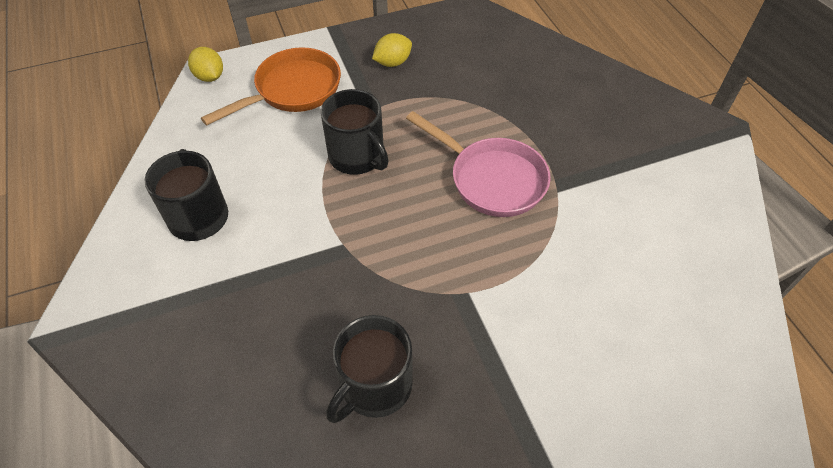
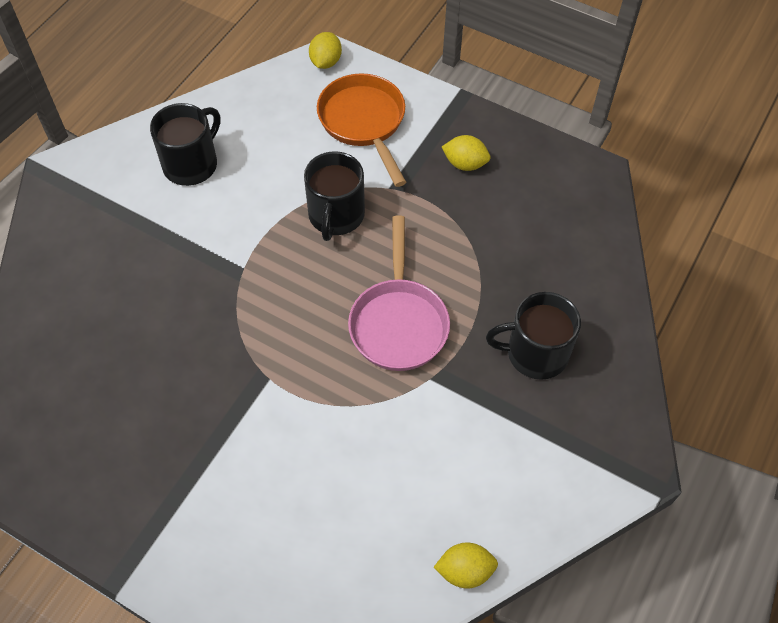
camera: 50 degrees right, 5 degrees up
(292, 90) = (364, 123): orange pan -> orange pan turned 120 degrees counterclockwise
(375, 386) = (143, 372): black mug -> black mug (535, 353)
(740, 272) = (465, 571): none -> yellow lemon

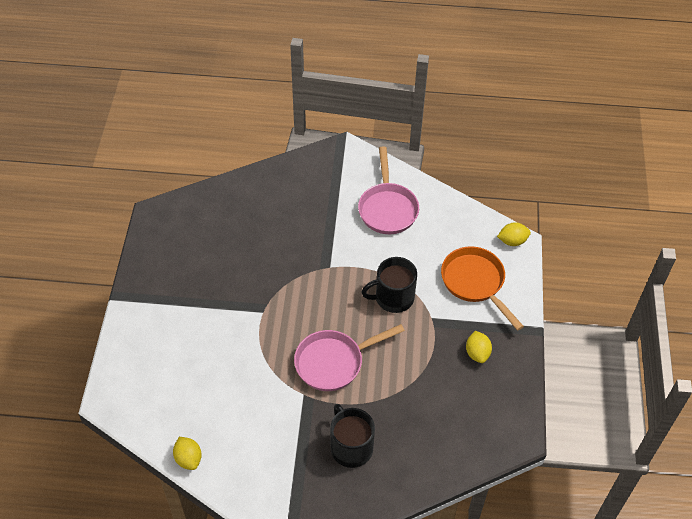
camera: 65 degrees right, 5 degrees down
(191, 164) = (387, 208): black mug -> pink pan
(364, 123) = (475, 283): orange pan -> orange pan turned 75 degrees counterclockwise

